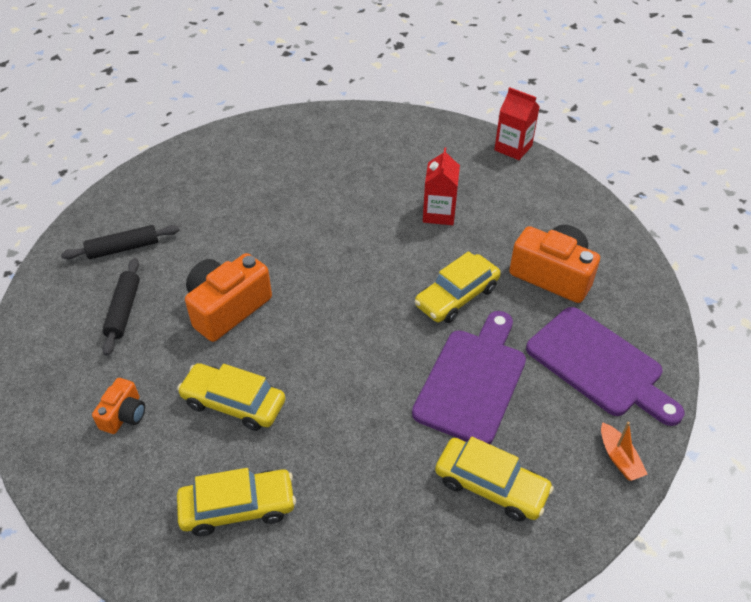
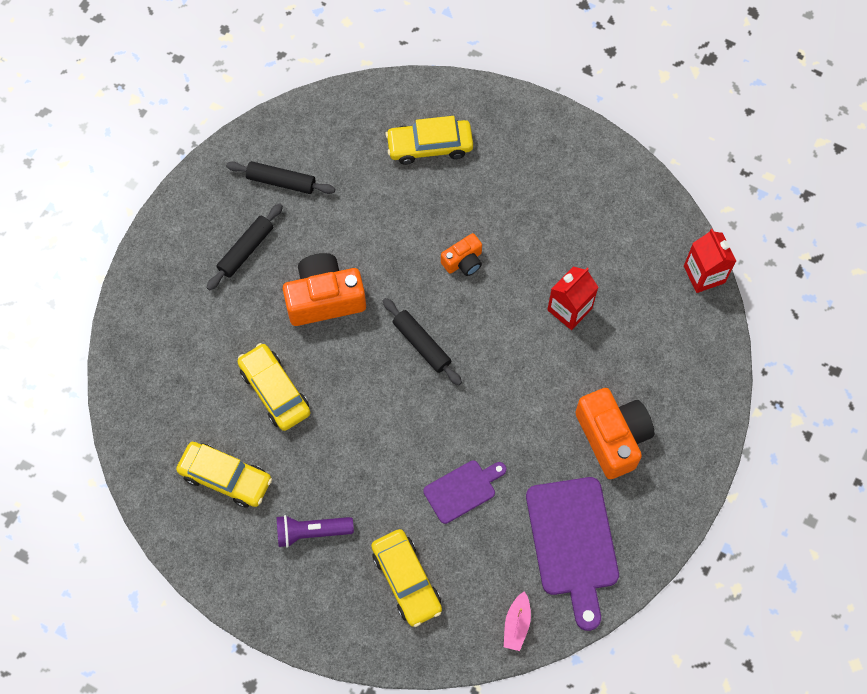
camera: 35 degrees right, 20 degrees up
(124, 415) = (194, 350): orange camera -> orange camera (463, 261)
(341, 296) = (421, 344): none -> black rolling pin
(365, 502) = (311, 532): none -> purple flashlight
(457, 296) = (513, 405): yellow car -> yellow car (429, 146)
(472, 381) = (462, 490): purple cutting board -> purple cutting board, size x0.57
(619, 458) = (516, 624): orange boat -> pink boat

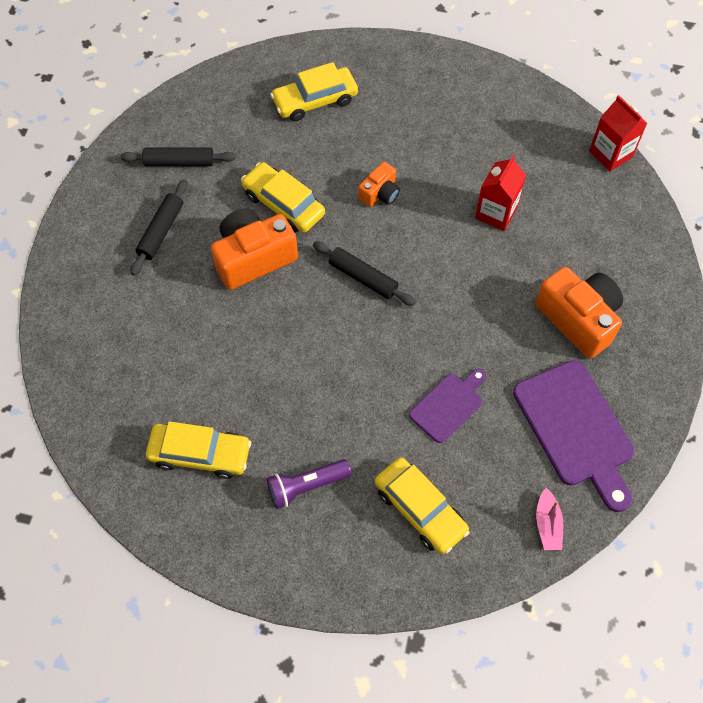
camera: 15 degrees left, 5 degrees down
(275, 391) = (228, 356): yellow car -> yellow car (283, 204)

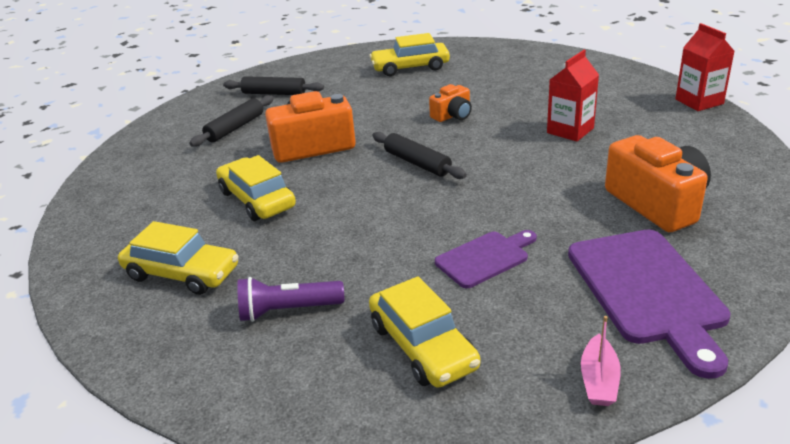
camera: 15 degrees right, 30 degrees down
(283, 204) = (356, 118): yellow car -> yellow car (257, 199)

